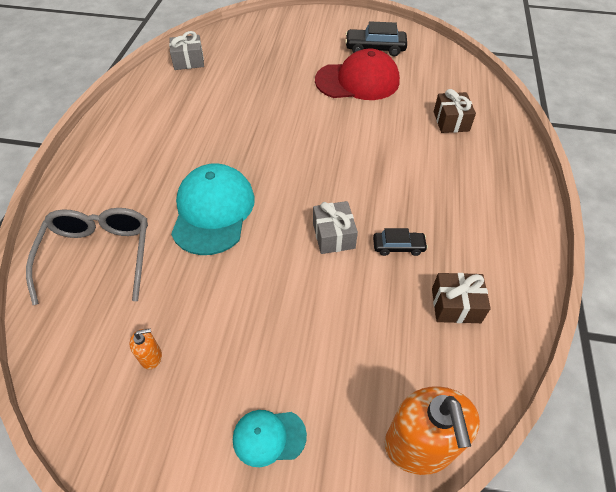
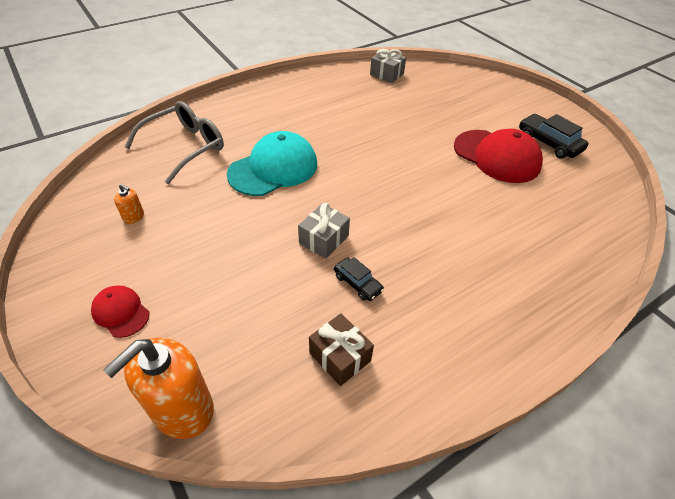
camera: 45 degrees right, 5 degrees down
(269, 437) = (121, 312): turquoise cap -> red cap
(451, 121) = (540, 235): brown gift -> none

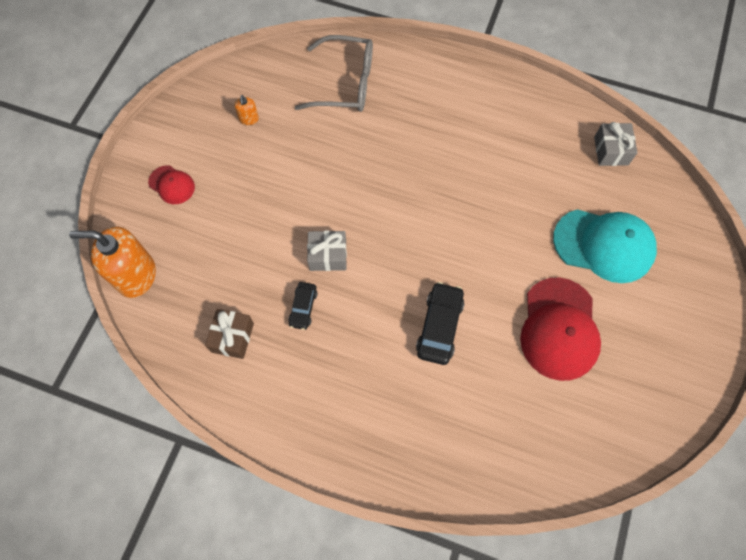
camera: 55 degrees right, 20 degrees up
(121, 312) = (172, 185): red cap -> red cap turned 120 degrees clockwise
(273, 169) = (376, 163): turquoise cap -> turquoise cap (604, 245)
(548, 143) = (631, 368): black car -> black car (439, 326)

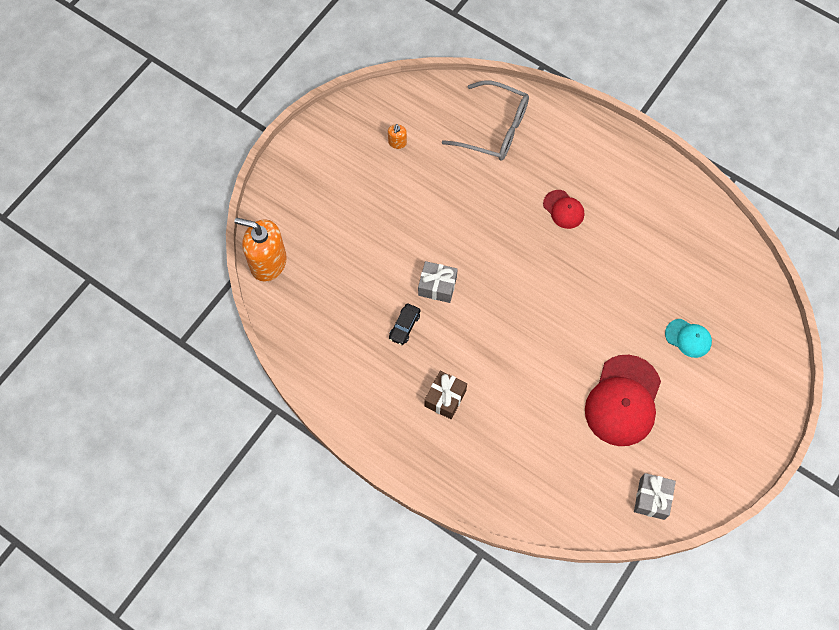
camera: 15 degrees right, 0 degrees up
(172, 185) = (315, 188): red cap -> red cap (563, 209)
(232, 337) = (338, 336): brown gift -> brown gift (445, 398)
(439, 326) = (518, 372): black car -> none
(604, 245) = (688, 338): turquoise cap -> turquoise cap, size x0.51
(611, 151) = (725, 253): grey gift -> grey gift (652, 499)

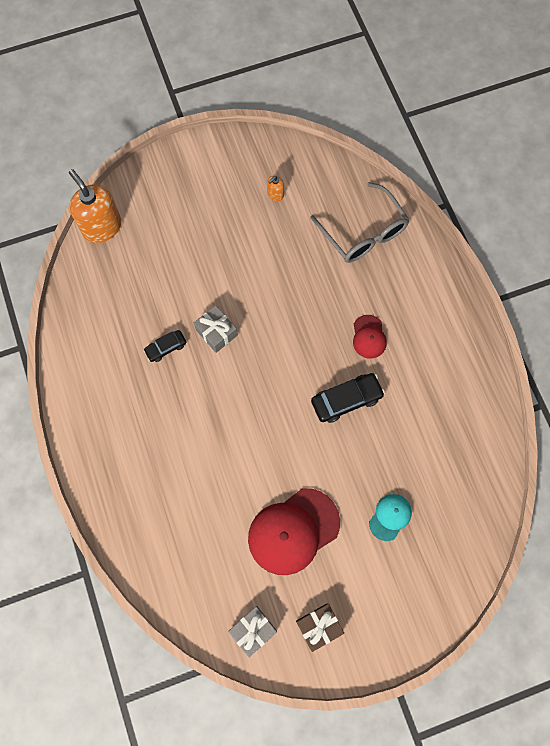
camera: 35 degrees right, 5 degrees up
(445, 398) = (152, 428): brown gift -> brown gift (319, 626)
(584, 270) = (346, 400): none -> black car
(688, 338) = (390, 517): turquoise cap -> turquoise cap turned 120 degrees counterclockwise

